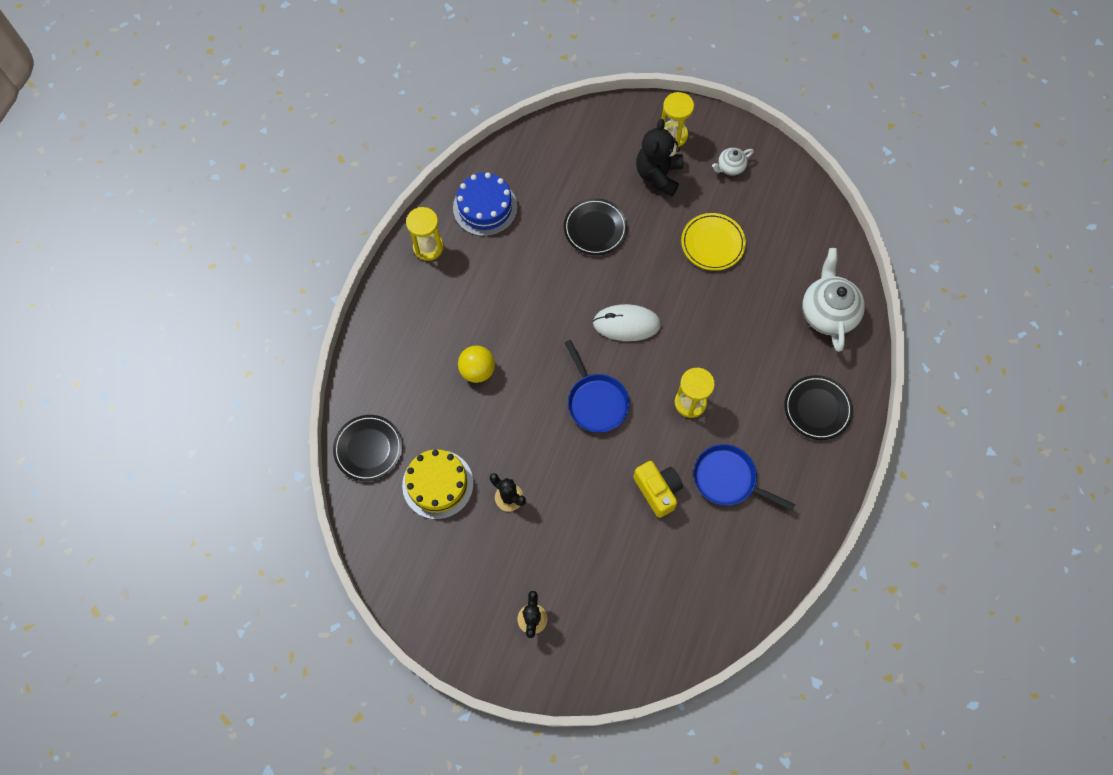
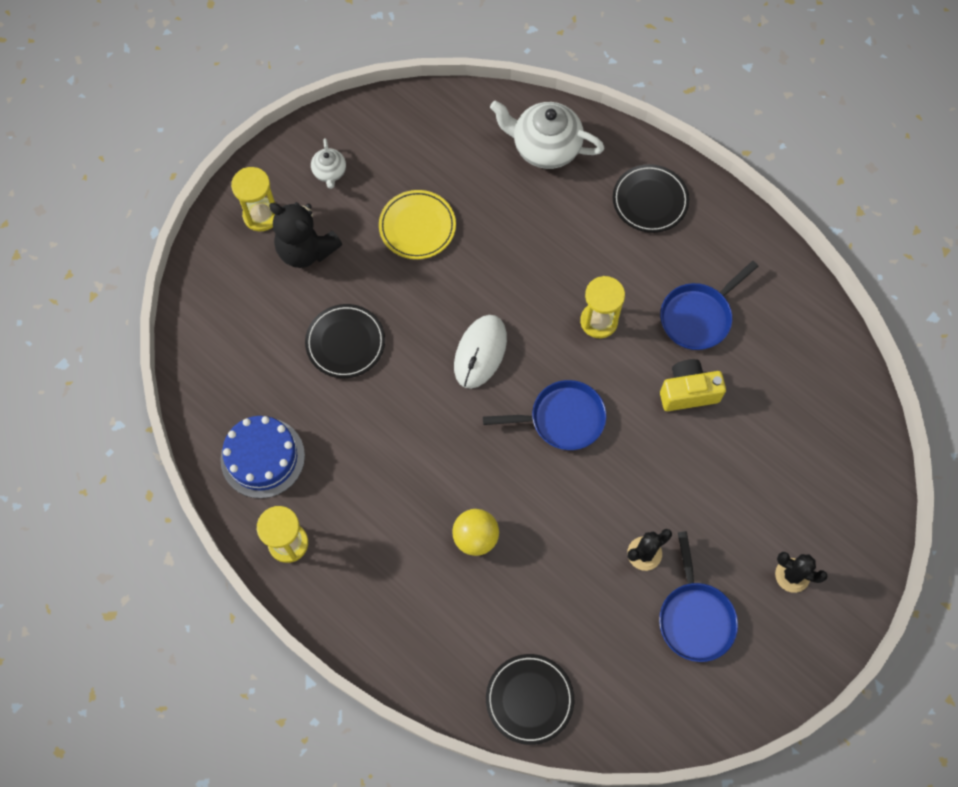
camera: 70 degrees left, 0 degrees up
(437, 484) = (602, 630): yellow cake -> none
(471, 551) = (695, 617): none -> blue pan

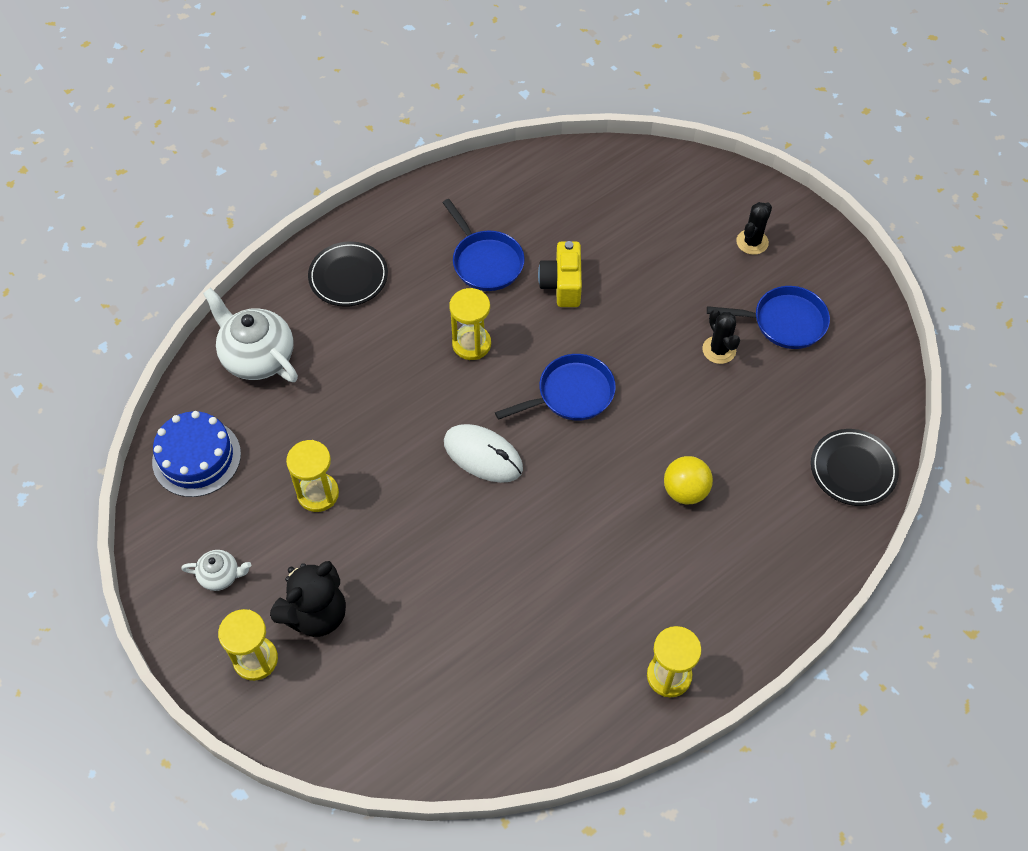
camera: 80 degrees left, 10 degrees down
(262, 457) = (564, 692): blue cake -> blue cake (196, 457)
(345, 343) = (442, 586): black plate -> none
(417, 227) = (318, 493): yellow plate -> yellow hourglass
(545, 147) = (257, 357): white teapot -> white teapot turned 105 degrees clockwise
(562, 419) = (571, 394): blue pan -> blue pan turned 60 degrees clockwise

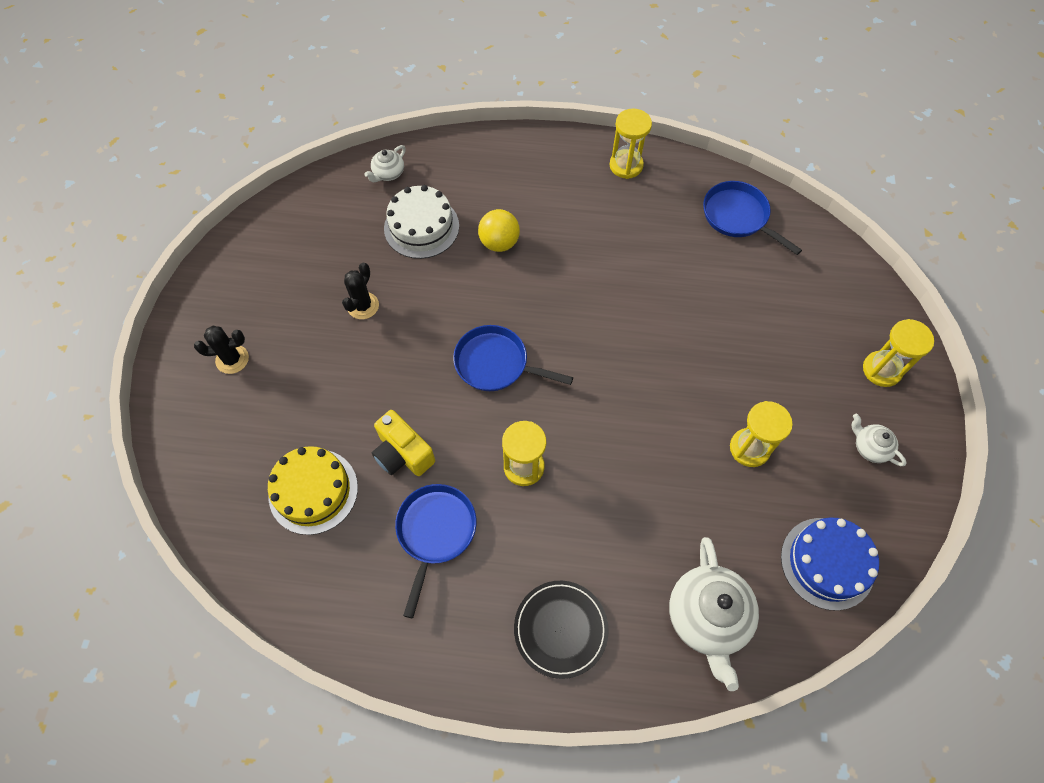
camera: 135 degrees left, 5 degrees up
(315, 614) = (817, 365): black teddy bear -> none
(483, 455) = (603, 374): white mouse -> none
(562, 285) = (403, 454): yellow camera -> yellow camera turned 90 degrees clockwise
(590, 220) = (313, 491): none -> yellow cake
(762, 448) = (421, 227): none -> white cake
(784, 322) = (297, 286): blue pan -> blue pan (738, 217)
(853, 469) = (388, 173): black plate -> white teapot

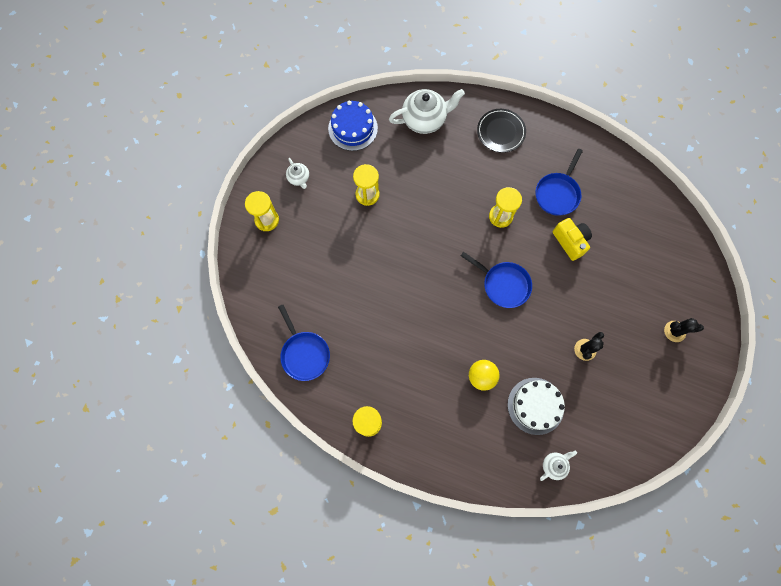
camera: 165 degrees left, 10 degrees up
(313, 491) = (625, 233): yellow cake -> none
(707, 617) = (425, 119): white teapot -> white teapot turned 60 degrees clockwise

